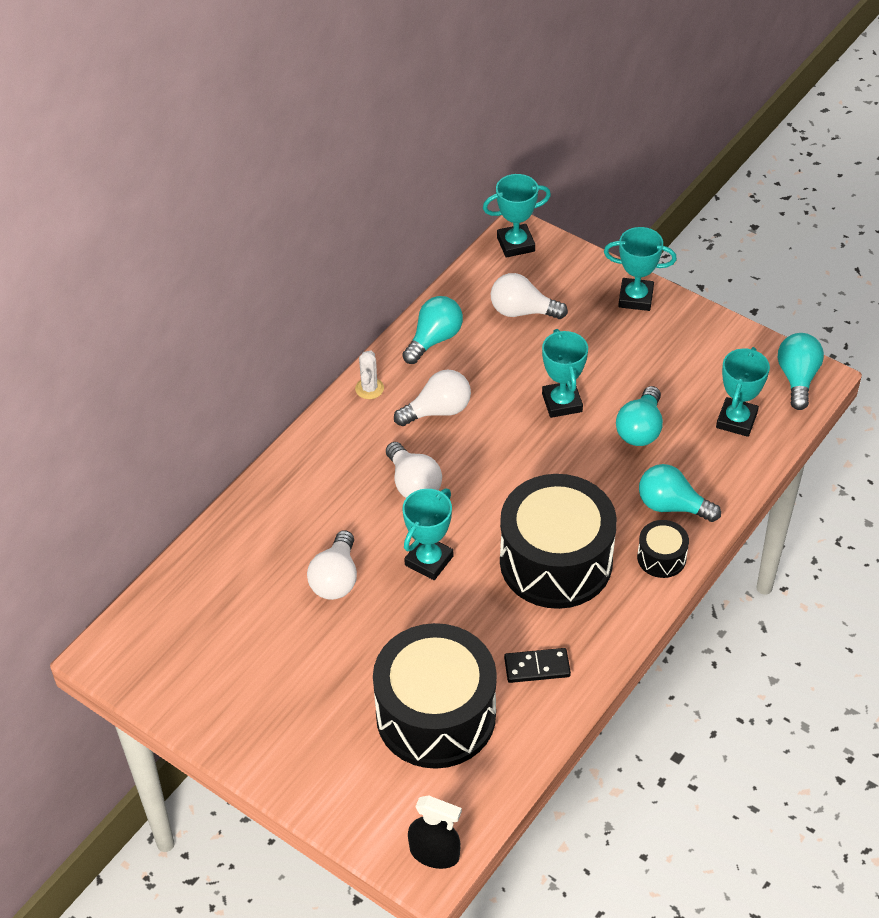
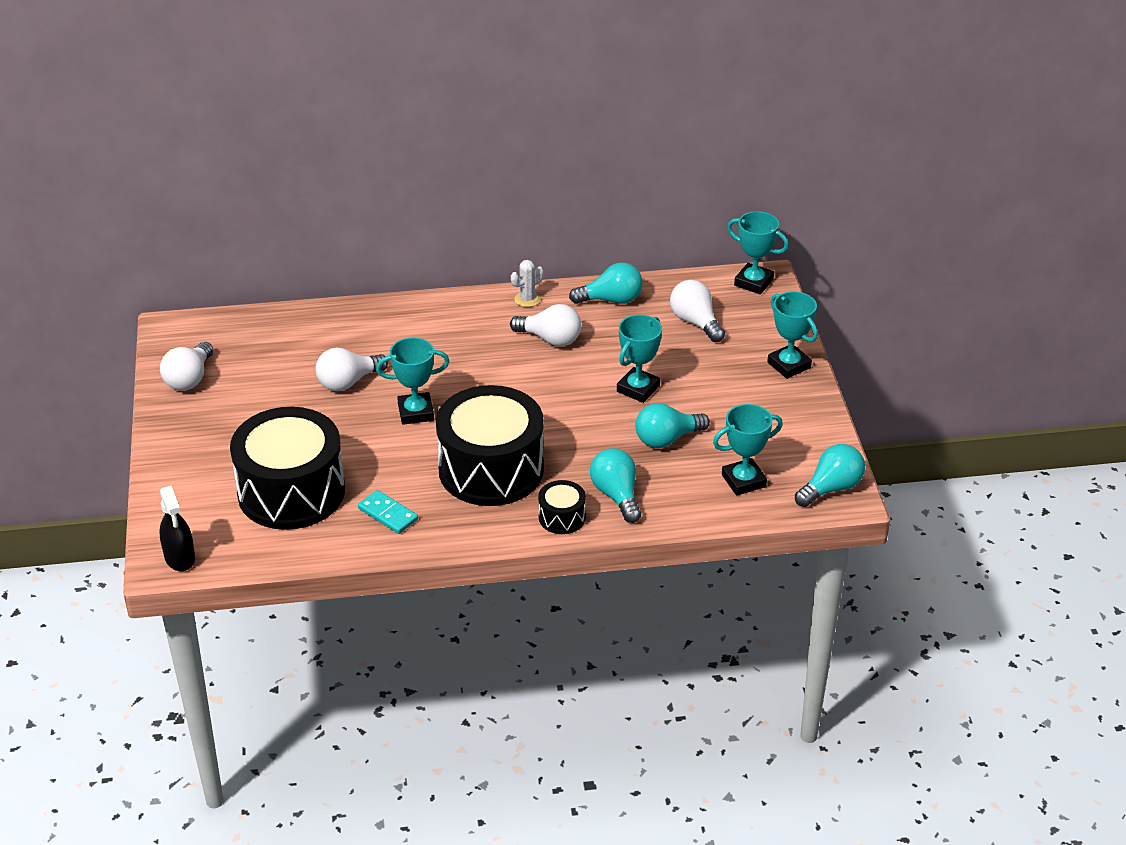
camera: 45 degrees right, 10 degrees down
(413, 484) = (472, 367): white light bulb -> white light bulb (189, 379)
(537, 667) = (388, 514): black domino -> turquoise domino

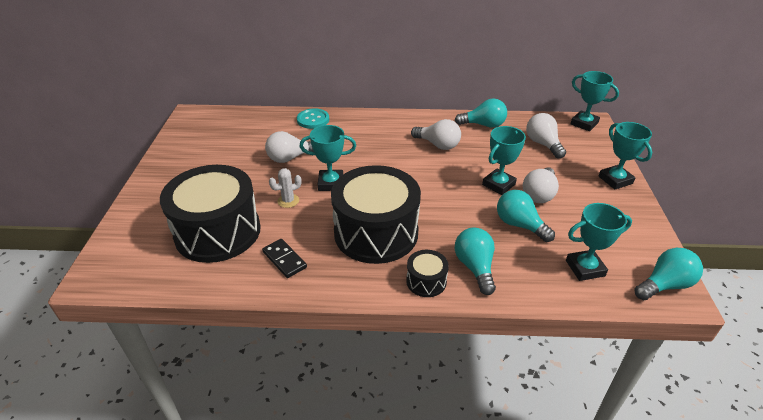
camera: 10 degrees right, 0 degrees up
(180, 557) = (107, 275): black spray bottle -> none
(189, 379) = (186, 145): white light bulb -> white light bulb (539, 194)
(360, 318) = (313, 120): none -> turquoise button
(388, 514) = (284, 260): turquoise domino -> black domino
(527, 299) = (426, 119): white cactus -> white cactus (288, 201)
(667, 439) = (519, 225): turquoise light bulb -> turquoise light bulb turned 60 degrees clockwise

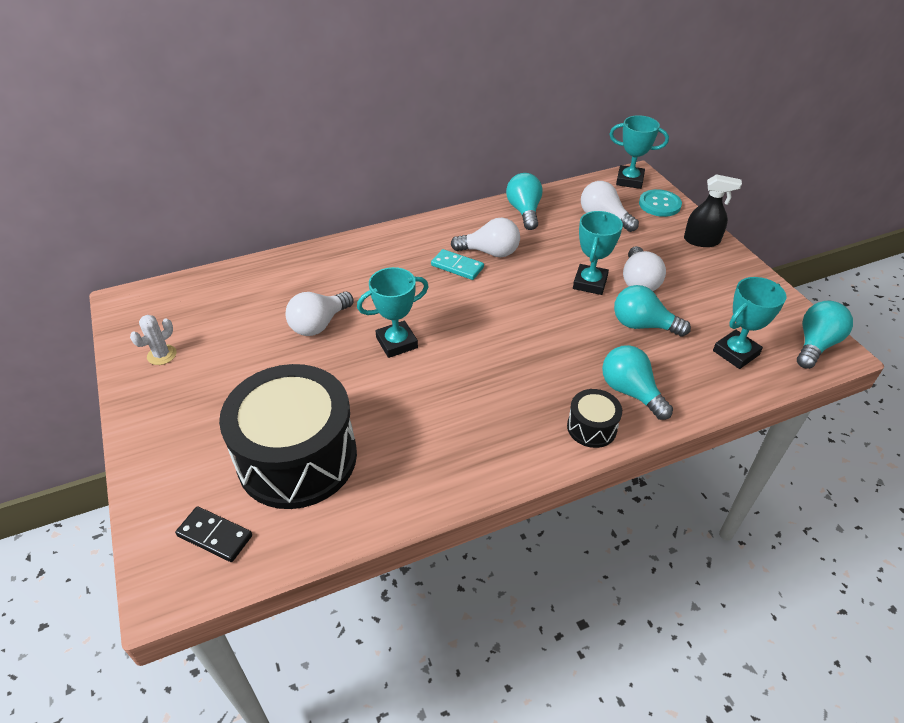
camera: 25 degrees left, 5 degrees up
(284, 260) = (412, 463): black domino -> black domino (214, 536)
(288, 201) = (359, 384): white cactus -> white cactus (162, 355)
(313, 120) = (310, 261): turquoise button -> turquoise button (659, 204)
(376, 232) = (496, 388): black drum -> none
(407, 148) = (457, 266): none -> turquoise domino
(483, 125) = (524, 211): turquoise light bulb -> turquoise light bulb turned 75 degrees counterclockwise
(615, 180) = (701, 241): turquoise trophy -> black spray bottle

